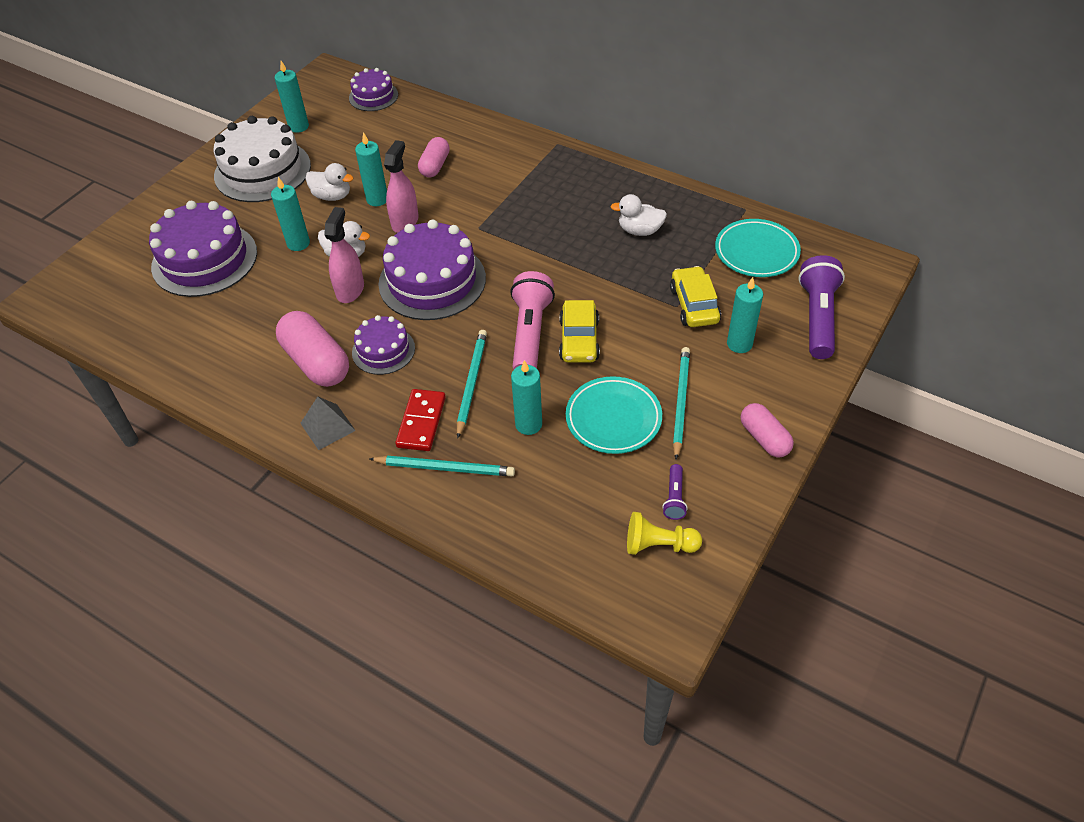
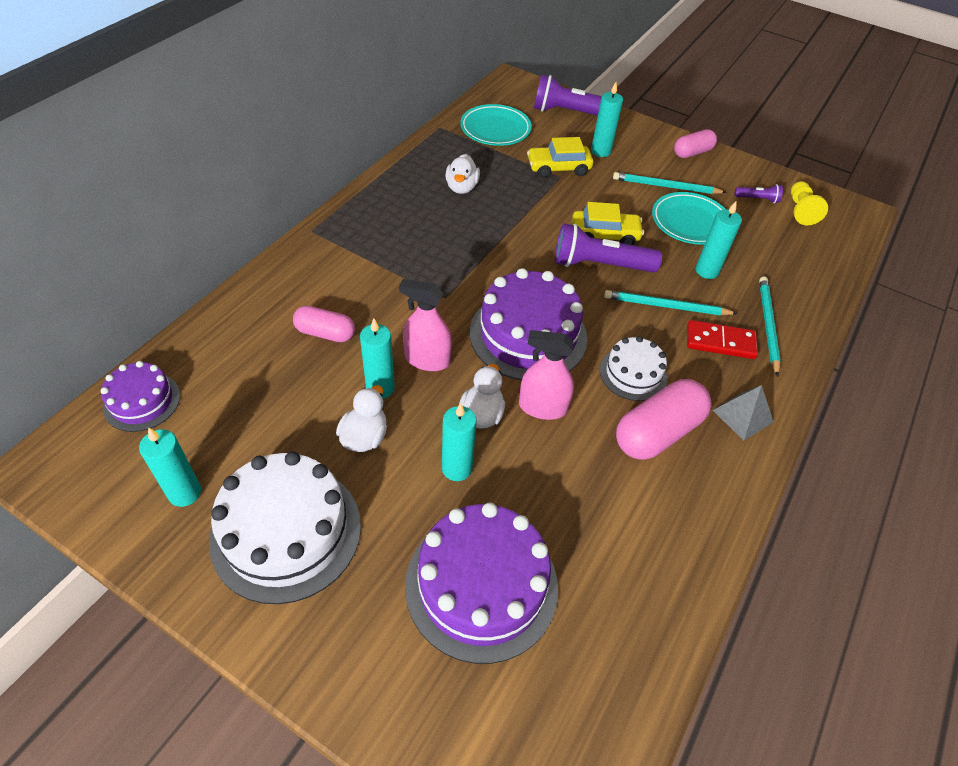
camera: 95 degrees left, 0 degrees up
(383, 350) = (633, 373): purple cake -> white cake
(530, 333) = (599, 265): pink flashlight -> purple flashlight

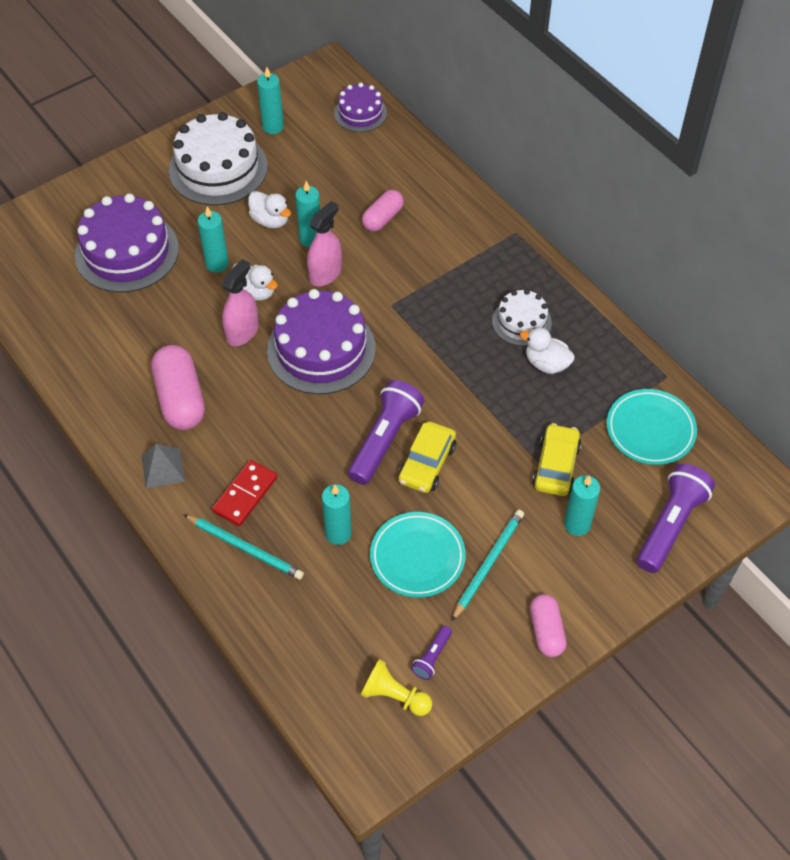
camera: 115 degrees right, 5 degrees up
(633, 373) = (244, 408): white cake -> white cake (521, 322)
(666, 306) = (307, 472): turquoise pencil -> none

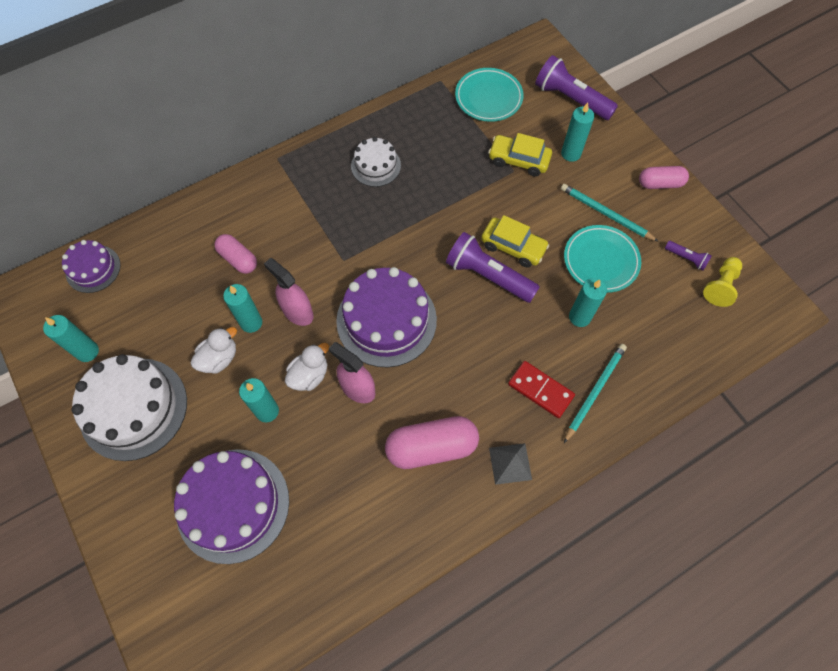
camera: 85 degrees left, 10 degrees up
(546, 364) = (420, 154): white duck -> none

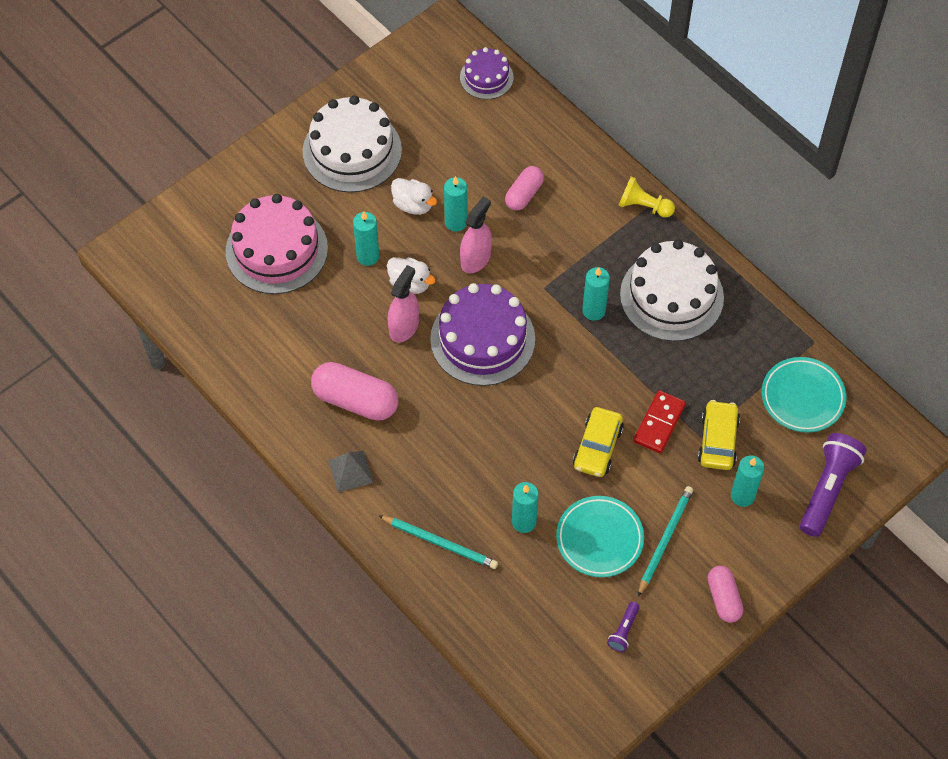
camera: 80 degrees right, 5 degrees down
(87, 351) = (400, 99): turquoise candle -> turquoise candle (593, 311)
(233, 505) = (276, 250): purple cake -> pink cake
(375, 166) = (671, 296): white cake -> white cake, size x1.80
(431, 447) = (355, 400): pink capsule -> pink capsule turned 45 degrees counterclockwise
(488, 276) = (555, 427): purple flashlight -> none
(540, 390) = (432, 491): red domino -> red domino (659, 423)
(720, 286) = (594, 668): yellow pawn -> yellow pawn (643, 206)

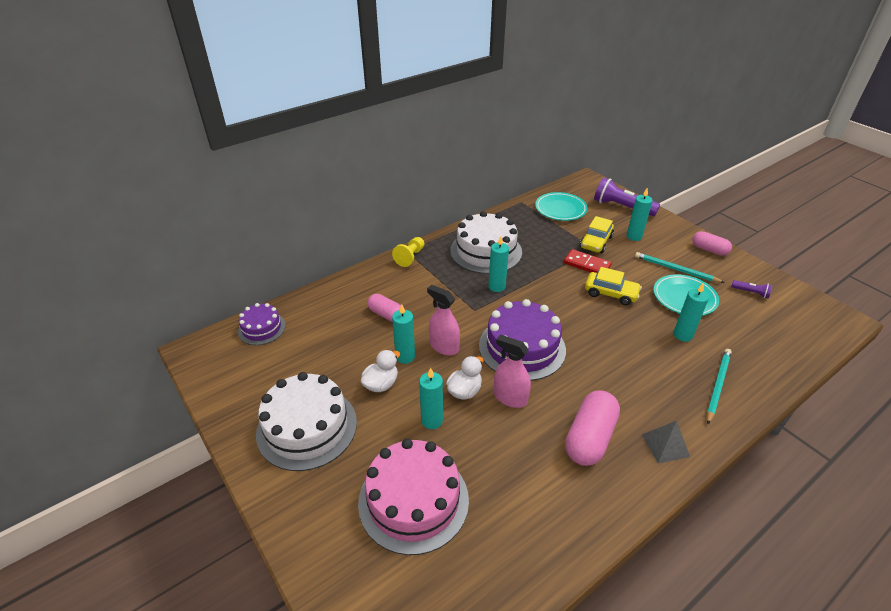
camera: 85 degrees left, 20 degrees down
(718, 440) = (596, 242): yellow car -> yellow car turned 75 degrees counterclockwise
(723, 598) = (709, 250): pink capsule -> pink capsule turned 45 degrees clockwise

